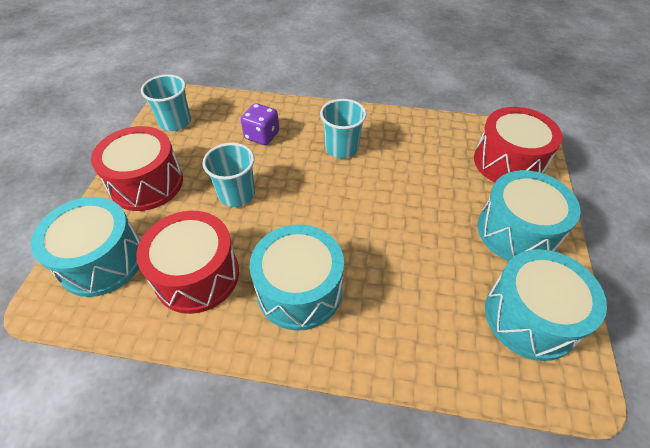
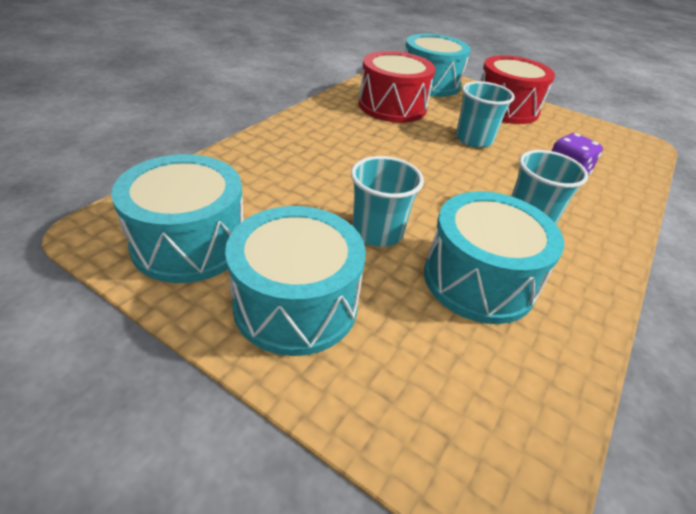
camera: 110 degrees right, 10 degrees down
(175, 122) = (596, 135): turquoise cup -> turquoise cup (377, 232)
(299, 290) = (344, 137): turquoise drum -> turquoise drum (478, 280)
(508, 162) = (438, 391): red drum -> none

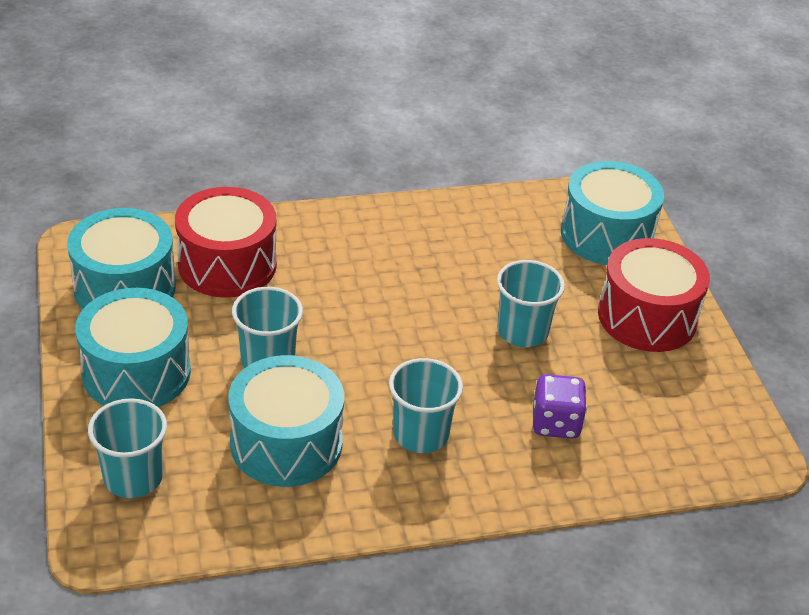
camera: 45 degrees right, 0 degrees up
(392, 106) = (496, 245): red drum -> red drum (227, 264)
(429, 402) = (133, 478): none -> turquoise cup

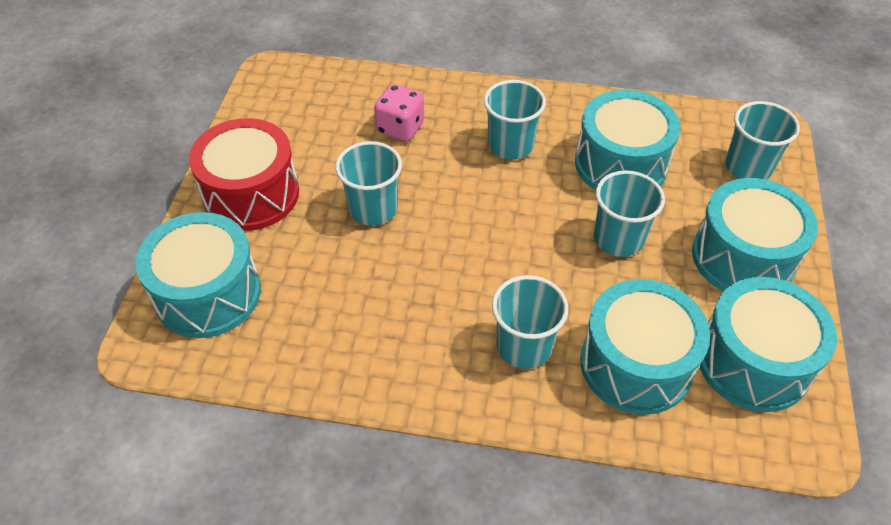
camera: 155 degrees left, 10 degrees up
(227, 264) = (635, 364): red drum -> turquoise drum
(325, 256) = (524, 346): none -> turquoise cup
(555, 423) = (400, 128): purple dice -> pink dice

